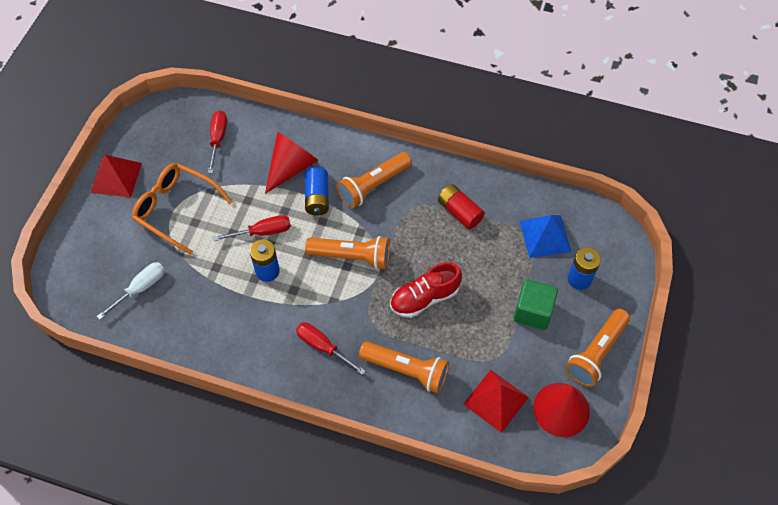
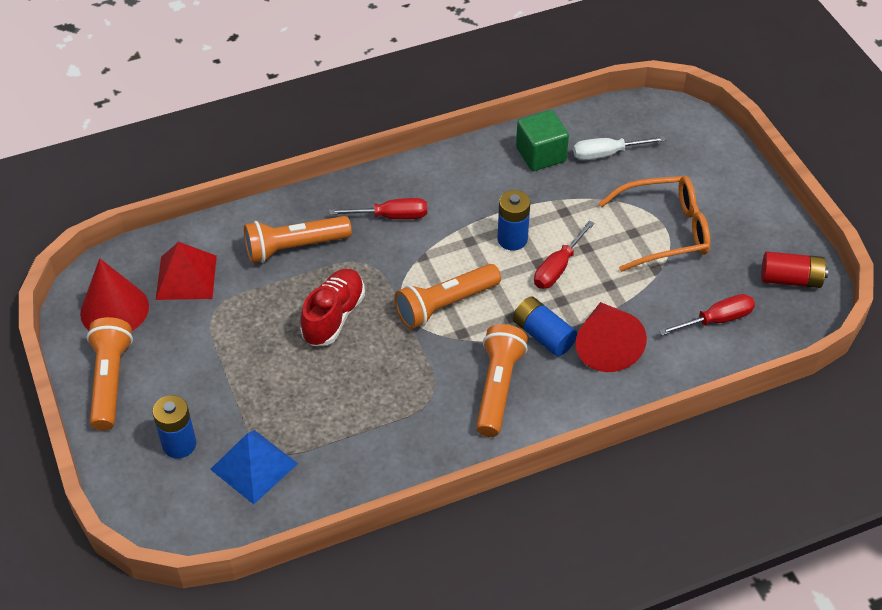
camera: 140 degrees right, 10 degrees down
(116, 177) = (759, 218): red pyramid -> none
(140, 288) = (607, 154): white screwdriver -> white screwdriver turned 75 degrees clockwise
(218, 139) = (716, 320): red screwdriver -> red screwdriver turned 75 degrees counterclockwise
(459, 212) = (375, 426): red battery -> red battery (790, 279)
(533, 311) = (208, 377): green cube -> green cube (541, 154)

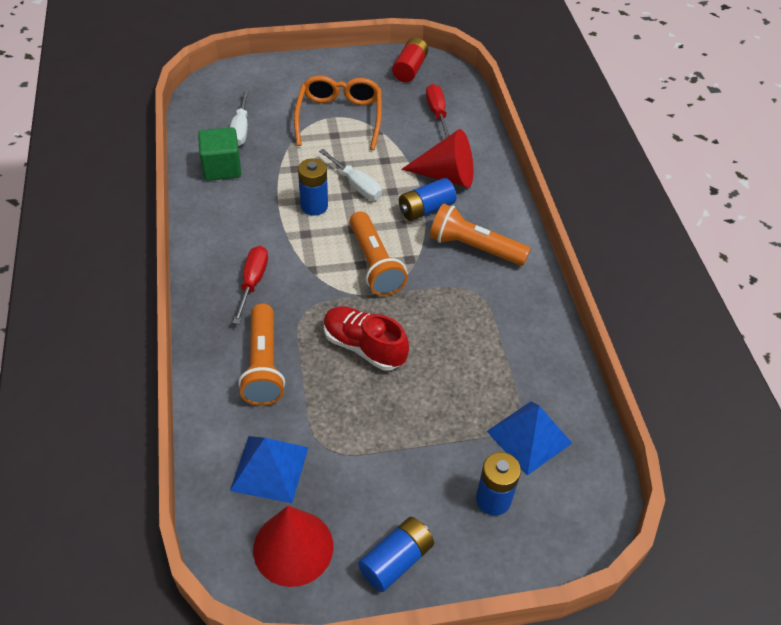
camera: 80 degrees left, 0 degrees up
(110, 381) = (396, 560): orange flashlight -> blue battery
(186, 277) = (269, 469): red pyramid -> blue pyramid
(558, 267) = (356, 185): red screwdriver -> white screwdriver

